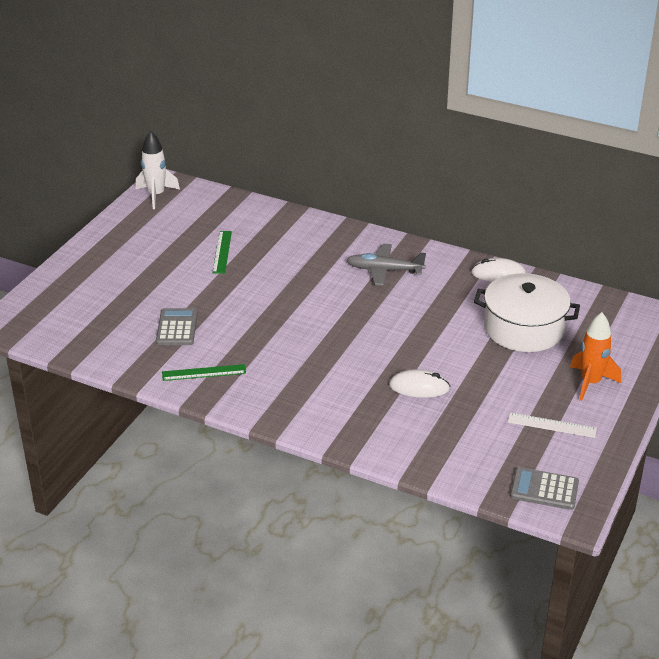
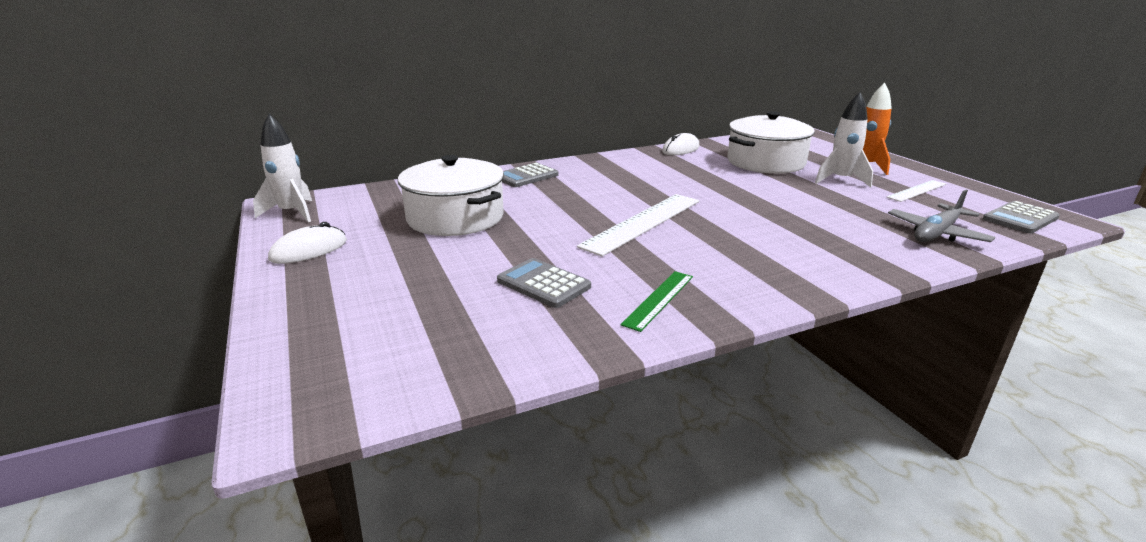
camera: 50 degrees left, 10 degrees down
(222, 252) = (455, 217): green ruler -> white pot
(306, 323) = (643, 223): none -> white ruler
(328, 237) = (526, 176): none -> grey calculator
(385, 270) = (613, 174): grey plane -> grey plane (937, 233)
(419, 387) = (812, 214): white mouse -> white mouse (309, 250)
(526, 380) = (840, 180): none -> white rocket

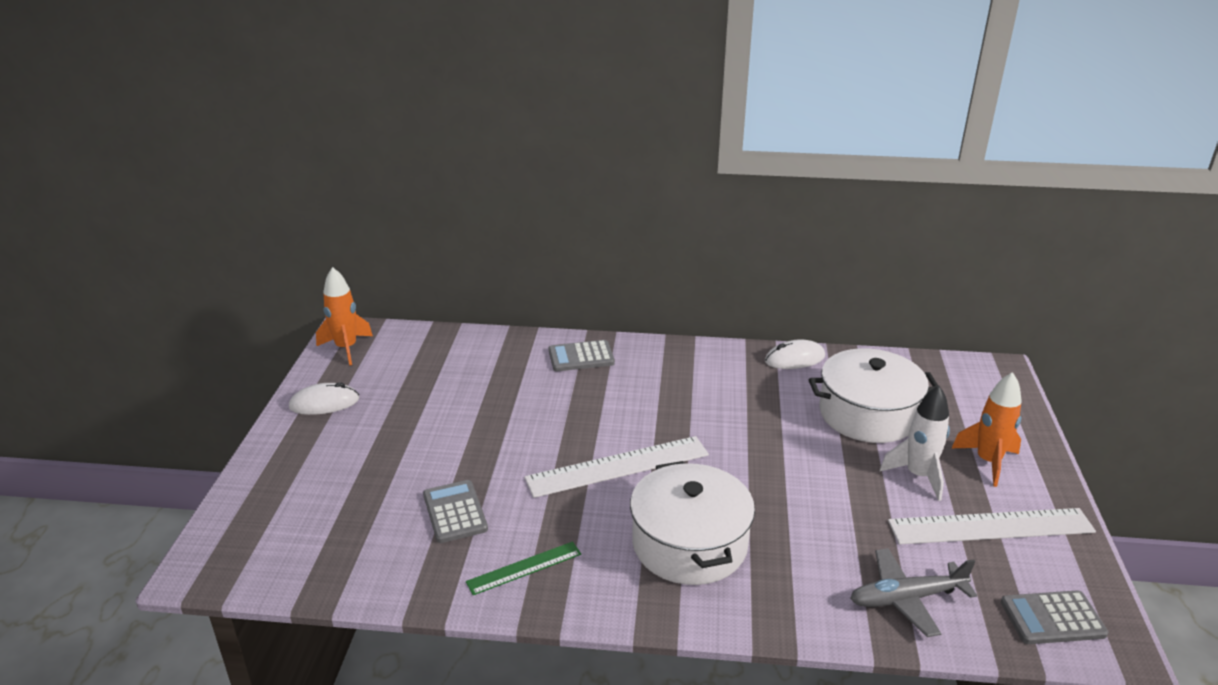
camera: 30 degrees right, 5 degrees up
(292, 213) = (346, 348): white rocket -> orange rocket
(455, 217) = (463, 399): white pot -> white pot (689, 544)
(917, 191) = (990, 527): white ruler -> white ruler, size x1.79

